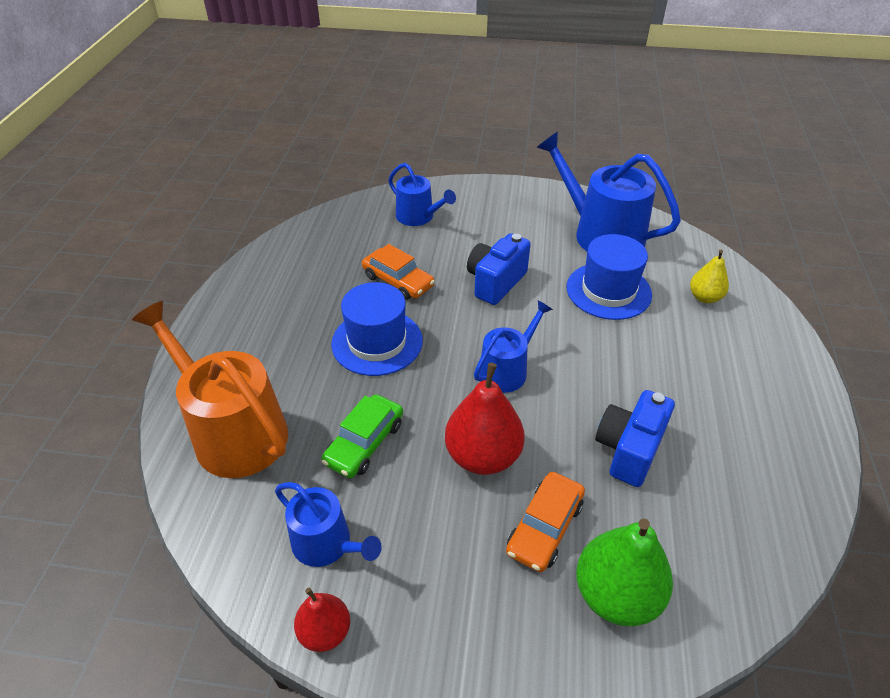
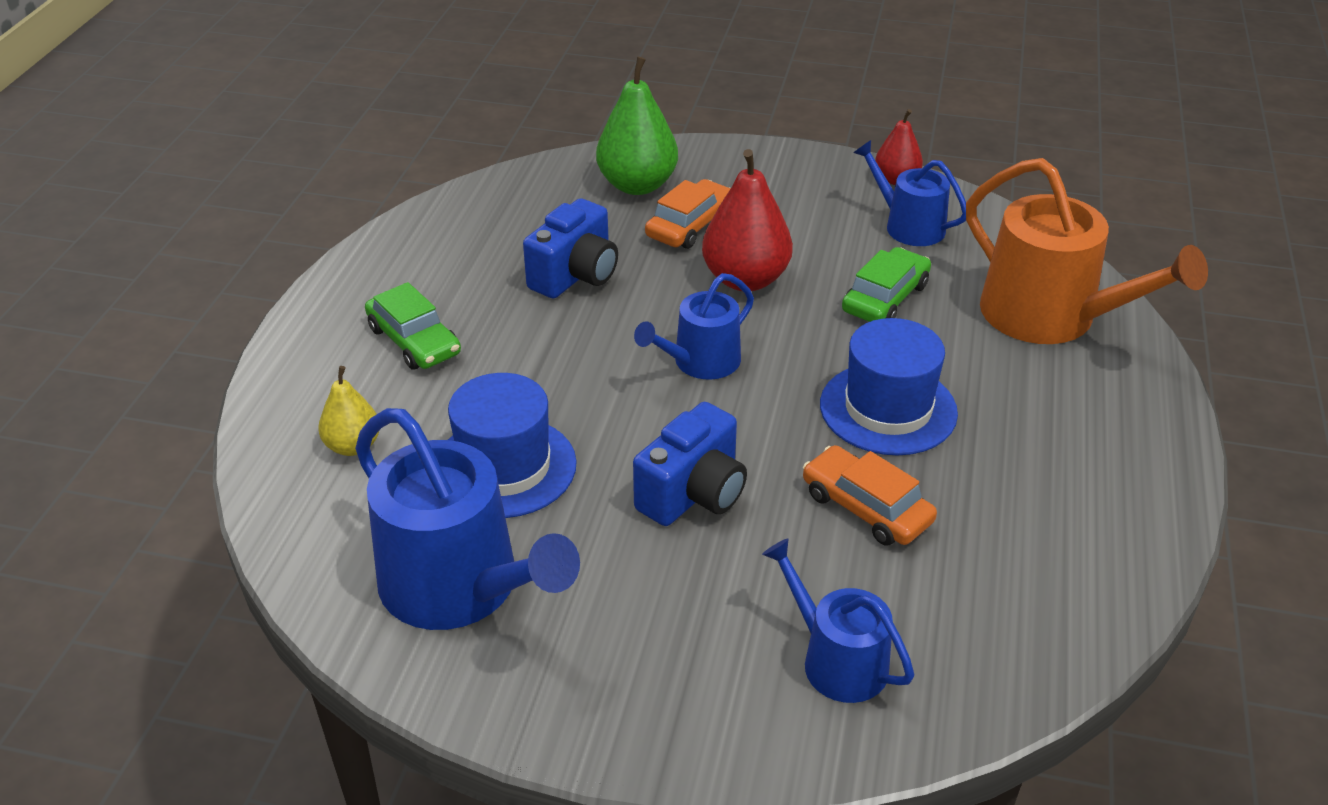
camera: 175 degrees left, 5 degrees down
(719, 375) = (414, 341): none -> green car

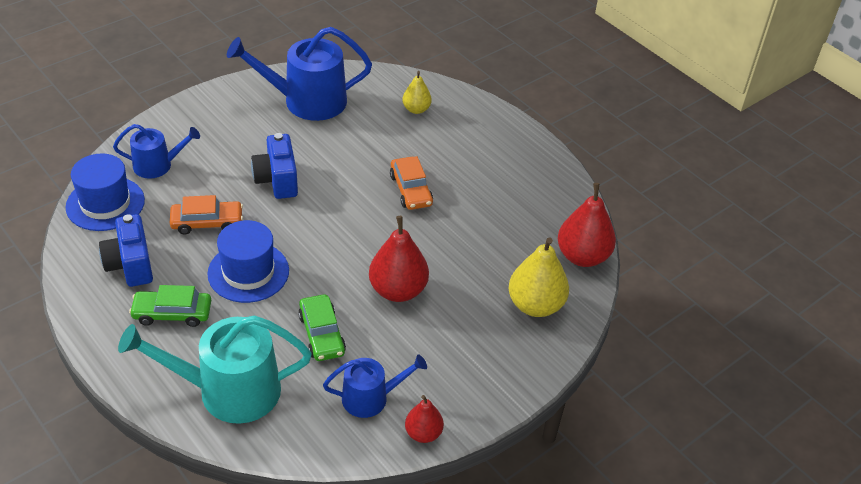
camera: 125 degrees right, 5 degrees up
(414, 341) = (471, 155): green car -> green car (172, 313)
(504, 467) = (356, 140): blue hat -> blue hat (105, 204)
(518, 185) = (582, 256): none -> red pear
(575, 276) = (468, 231): blue camera -> blue camera (130, 265)
(637, 185) = (535, 305): green pear -> yellow pear
(690, 225) = (470, 301): orange car -> orange car (411, 190)
(700, 362) = (353, 232): blue watering can -> none
(1050, 317) = (229, 391): orange watering can -> turquoise watering can

